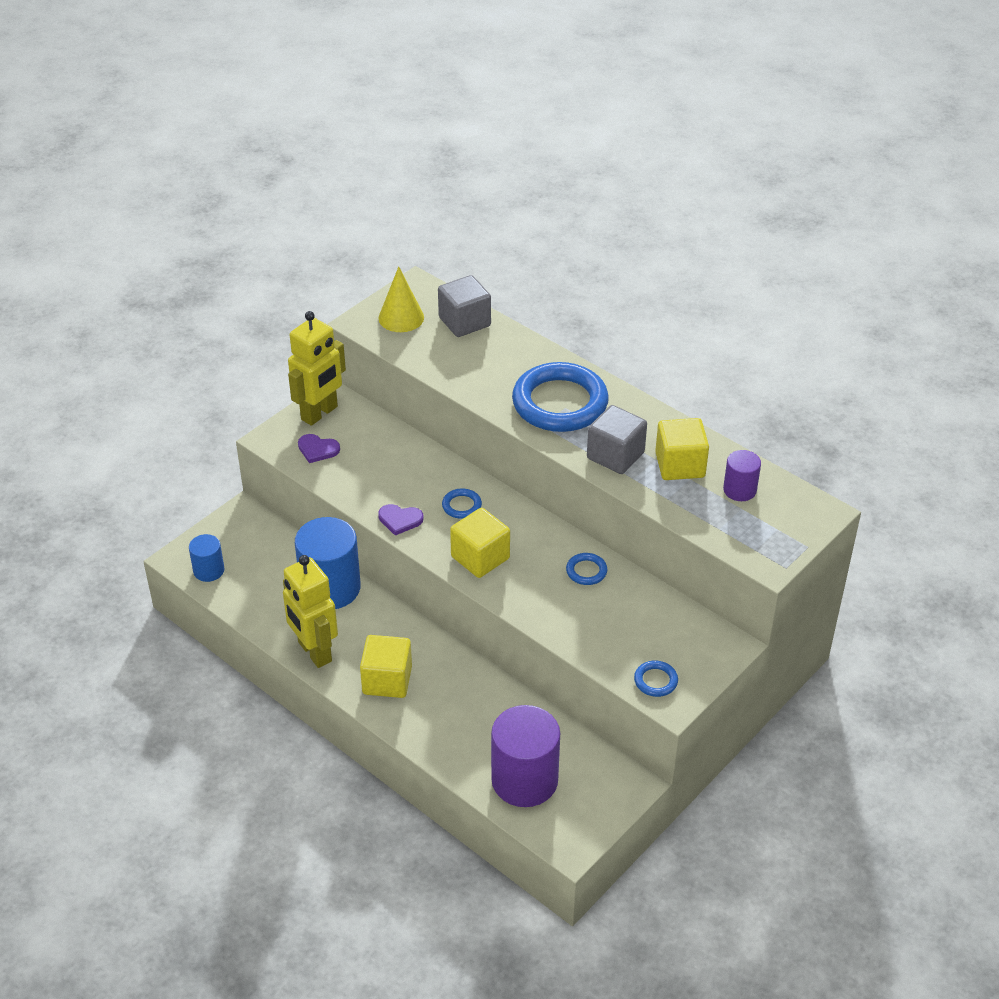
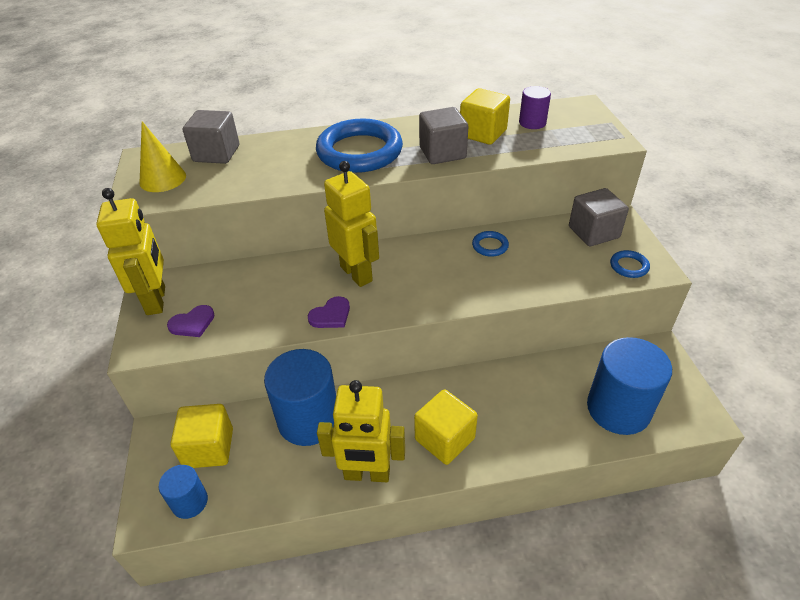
camera: 50 degrees left, 0 degrees up
(461, 506) = (356, 273): blue ring -> yellow robot
(480, 557) = (421, 291): yellow cube -> yellow cube (209, 448)
(524, 780) = (618, 409): purple cylinder -> blue cylinder
(685, 635) = (593, 232): none -> grey cube

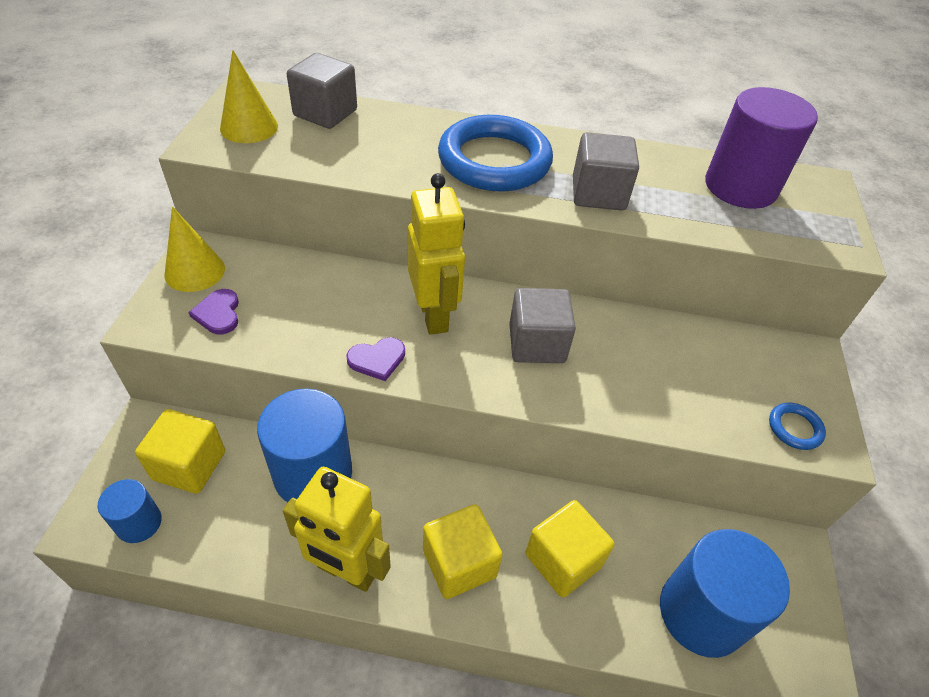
camera: 15 degrees right, 5 degrees up
(156, 300) = (194, 271): yellow robot -> yellow cone
(192, 323) = (218, 313): purple heart -> purple heart turned 90 degrees clockwise
(483, 133) = (665, 182): yellow cube -> yellow cube (563, 560)
(490, 246) = (618, 334): blue ring -> none
(532, 123) = (740, 187): purple cylinder -> purple cylinder, size x1.92
(593, 232) = (767, 362): grey cube -> grey cube (537, 343)

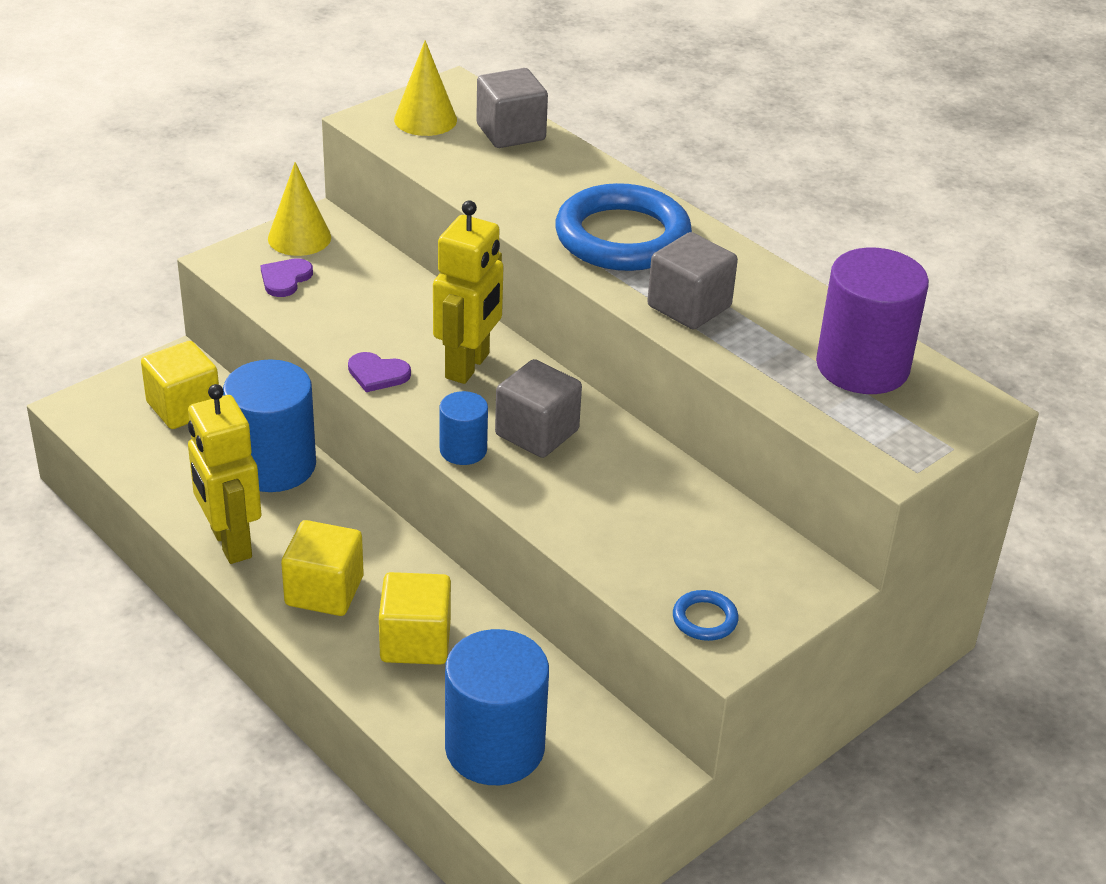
camera: 40 degrees right, 10 degrees down
(139, 523) = (112, 426): blue cylinder -> blue cylinder (463, 450)

